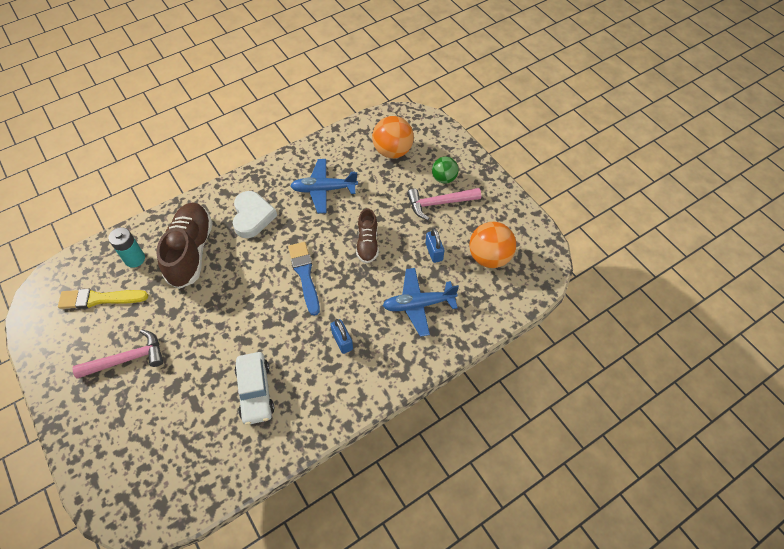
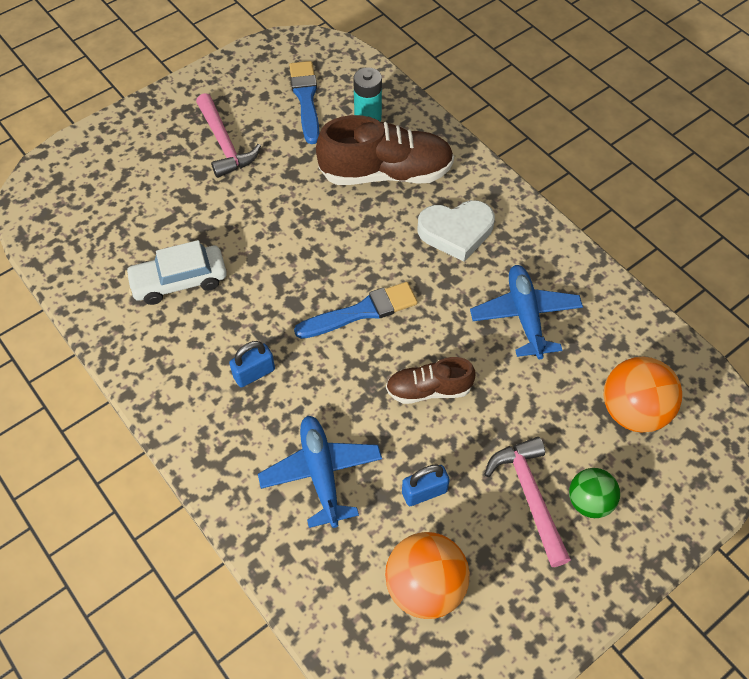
camera: 85 degrees right, 0 degrees up
(99, 299) = (306, 99): yellow brush -> blue brush

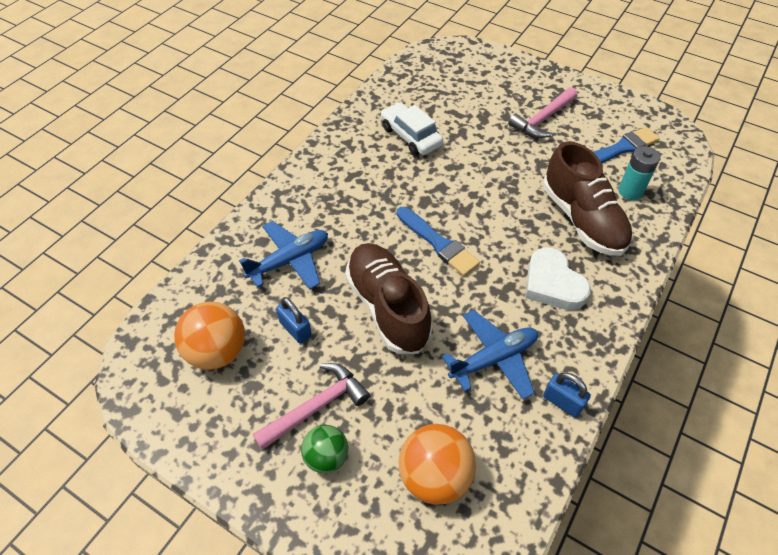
camera: 70 degrees right, 5 degrees down
(254, 373) = (355, 198): blue padlock -> blue padlock (562, 402)
(428, 390) = (387, 307): brown shoe -> brown shoe, size x1.77

